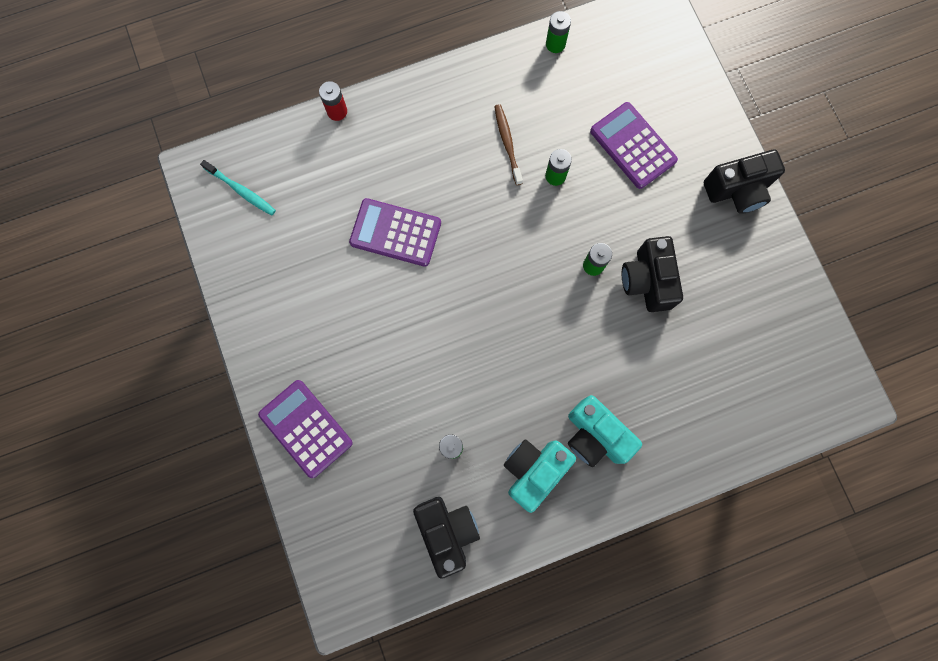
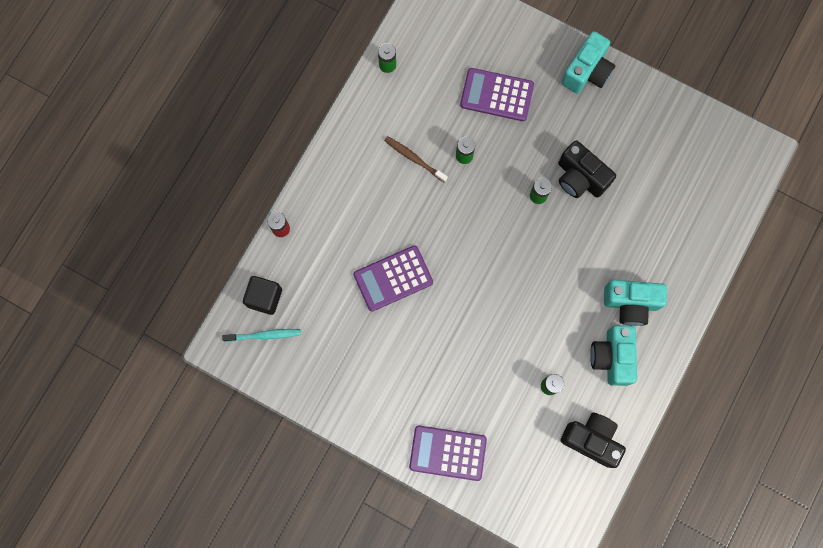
camera: 40 degrees left, 0 degrees up
(270, 159) = (264, 297): none -> black cube
(737, 190) = (587, 72): black camera -> turquoise camera

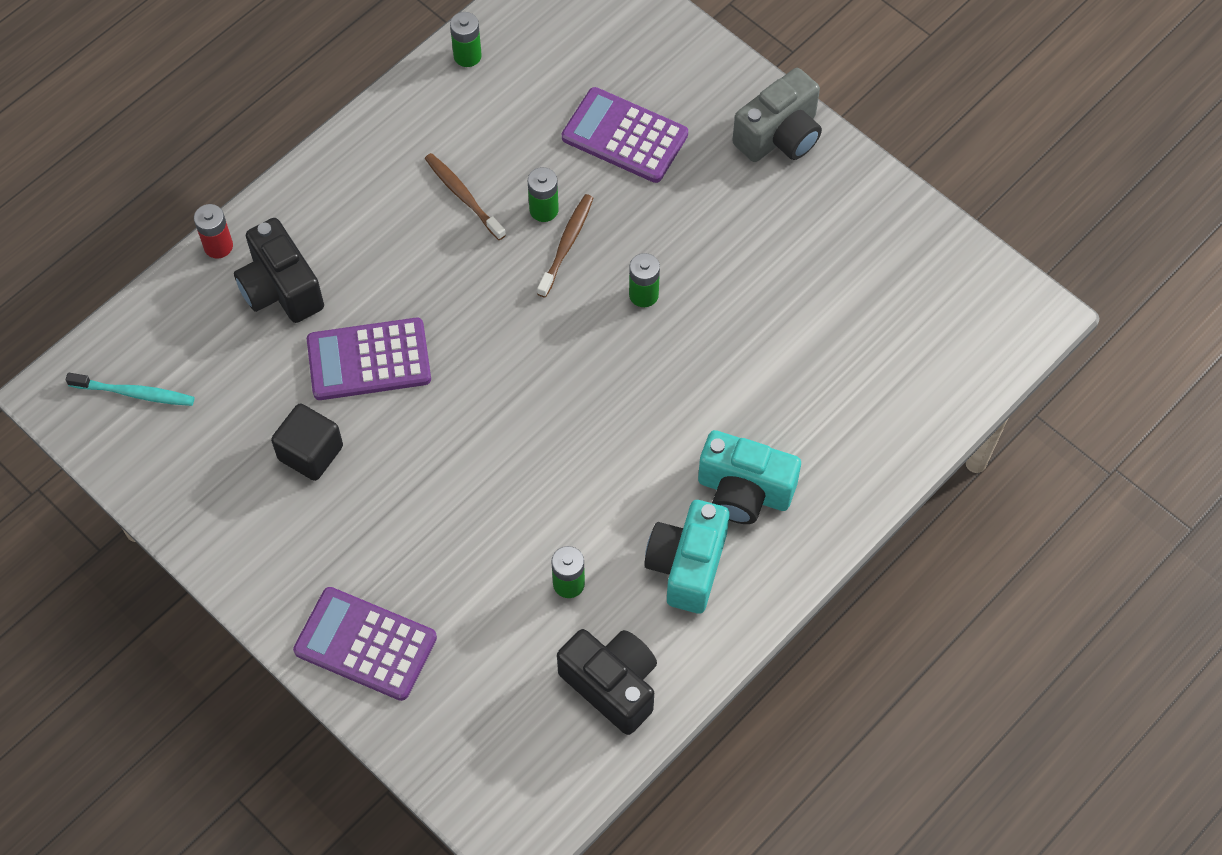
camera: 15 degrees right, 15 degrees down
(264, 297) = (156, 339): black cube -> black cube (310, 453)
(484, 174) = (566, 244): none -> brown toothbrush
(580, 178) = (720, 285): black camera -> black camera (281, 289)
(587, 72) = (779, 136): turquoise camera -> grey camera

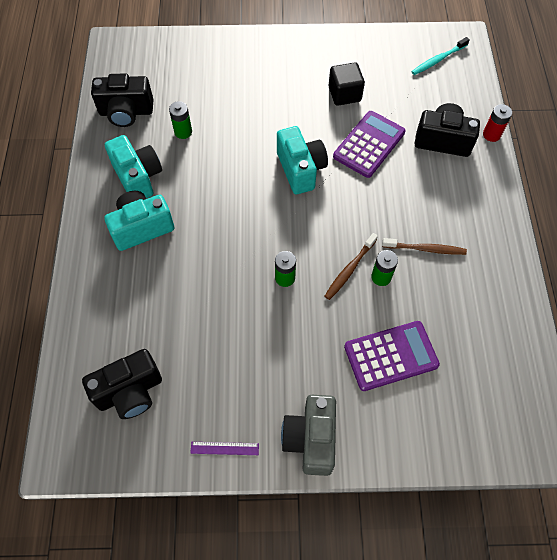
camera: 135 degrees right, 0 degrees up
(365, 644) = (240, 54): purple calculator -> none
(467, 56) = (521, 325): green battery -> none
(485, 400) = (300, 169): none -> turquoise camera
(566, 244) = (349, 269): brown toothbrush -> brown toothbrush turned 60 degrees clockwise
(867, 194) = (224, 448): none -> purple ruler
(915, 318) = (130, 392): none -> black camera

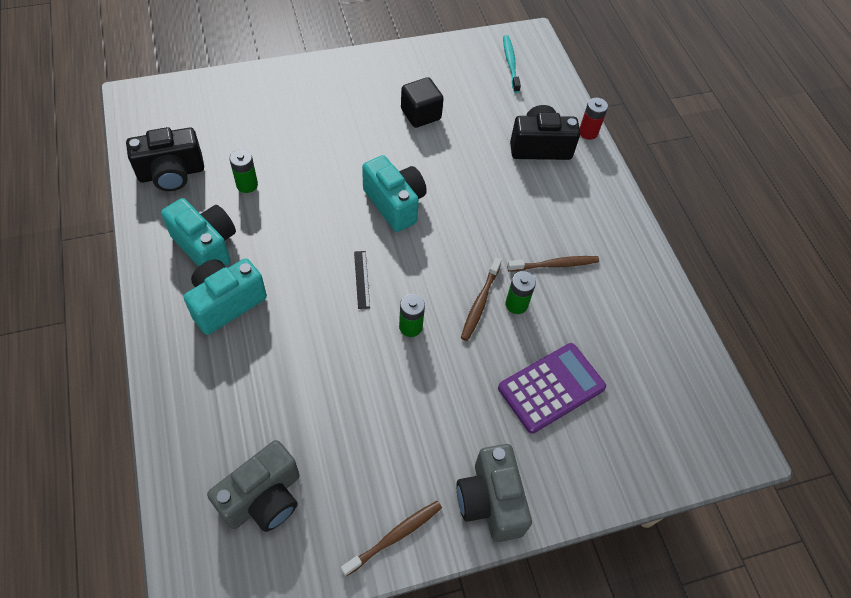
camera: 20 degrees left, 5 degrees down
(130, 392) = (263, 498): black camera -> grey camera
(224, 448) = (395, 536): purple ruler -> brown toothbrush
(255, 229) = (362, 279): none -> black ruler
(369, 144) = (462, 164): purple calculator -> none
(438, 60) = (510, 63): turquoise toothbrush -> turquoise toothbrush turned 135 degrees clockwise

